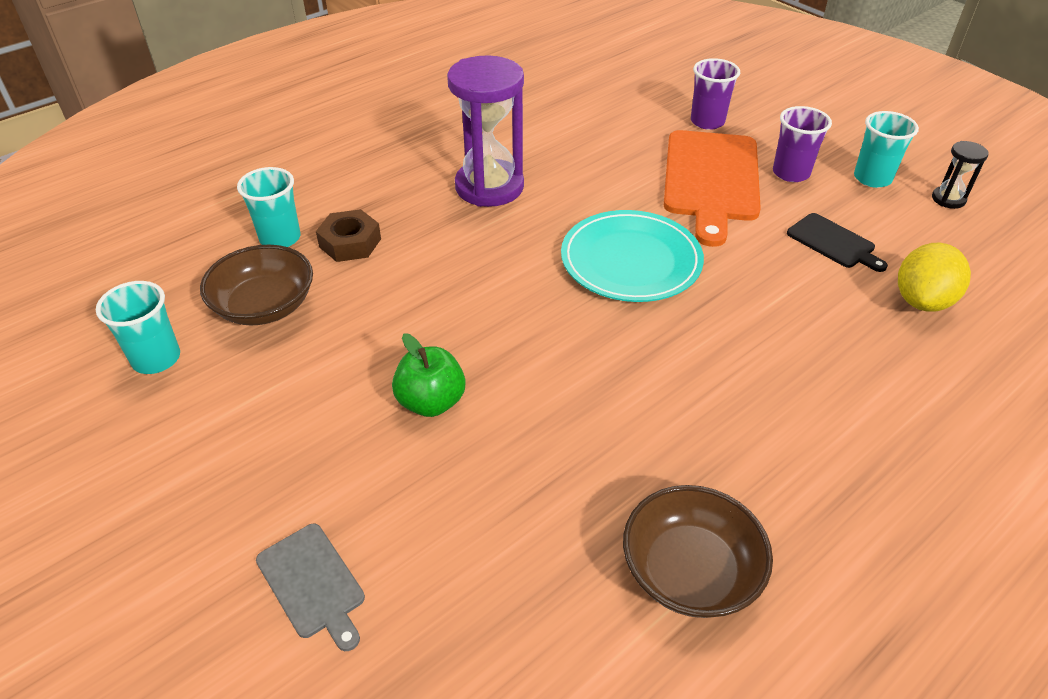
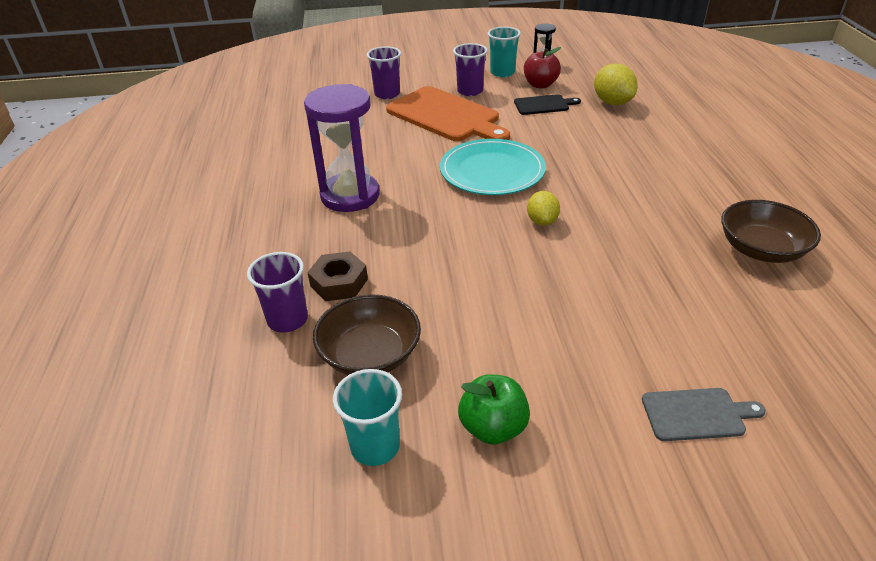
camera: 55 degrees left, 5 degrees down
(280, 238) = (287, 320): turquoise cup -> purple cup
(431, 402) = (557, 300): green apple -> green apple (493, 427)
(567, 337) = (542, 221): none -> yellow lemon
(883, 220) = (540, 85): none -> red apple

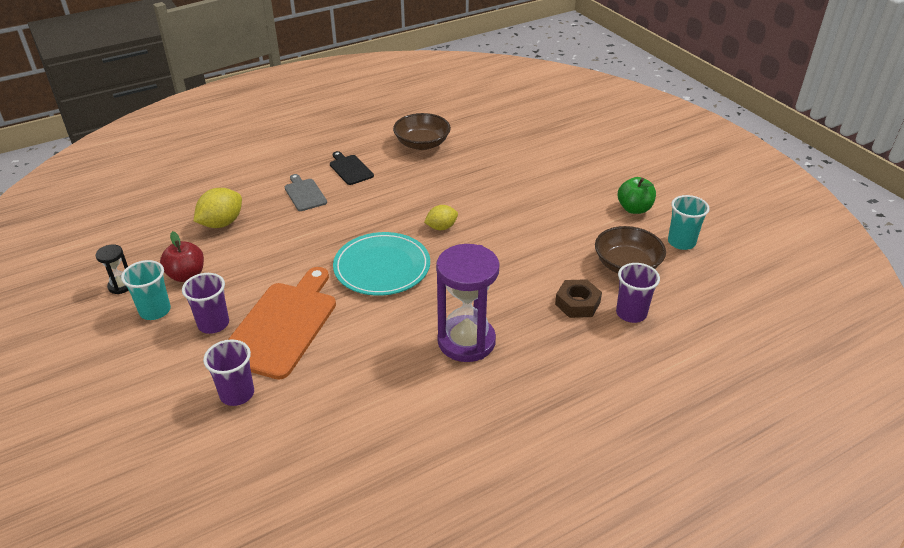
camera: 115 degrees left, 0 degrees up
(543, 105) = (237, 263): black cutting board -> black cutting board (350, 169)
(697, 414) = (572, 155): grey cutting board -> grey cutting board (304, 194)

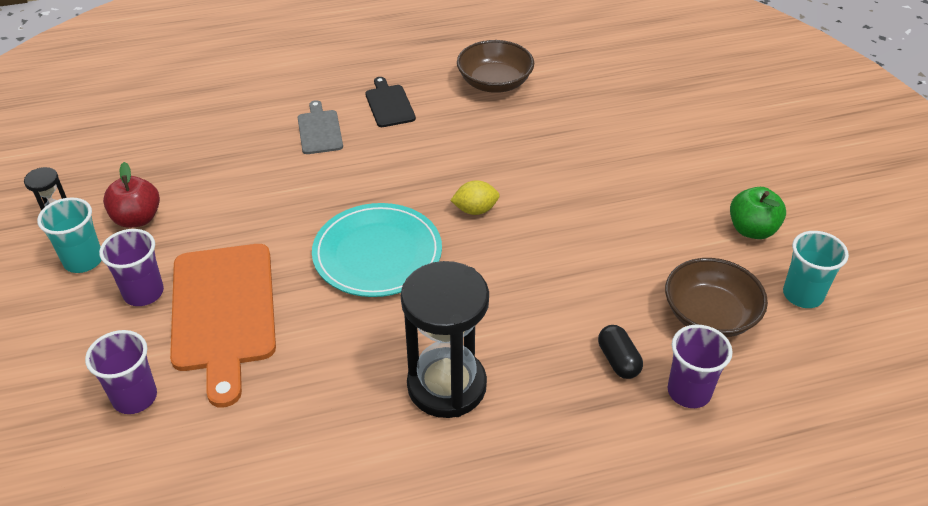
camera: 15 degrees right, 5 degrees up
(221, 223) = (205, 154): yellow lemon -> none
(282, 325) = (224, 312): orange cutting board -> orange cutting board turned 135 degrees clockwise
(466, 341) = (447, 386): purple hourglass -> black hourglass
(577, 303) = (618, 360): brown nut -> black capsule

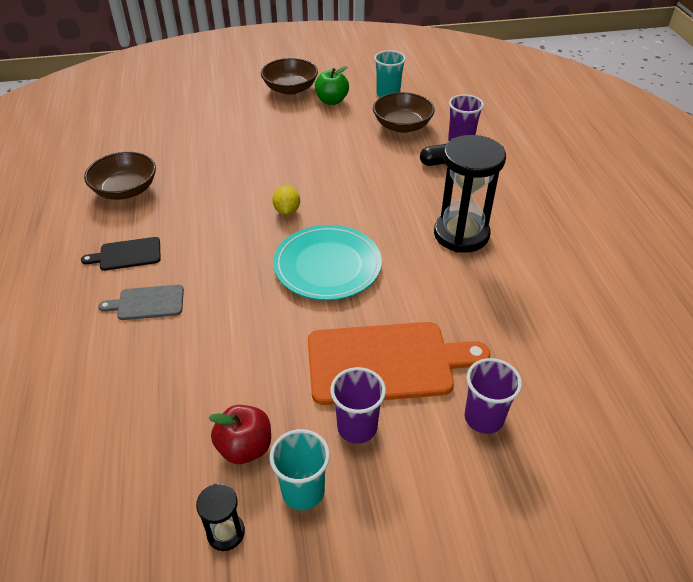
camera: 85 degrees left, 0 degrees up
(767, 183) = (290, 89): none -> brown bowl

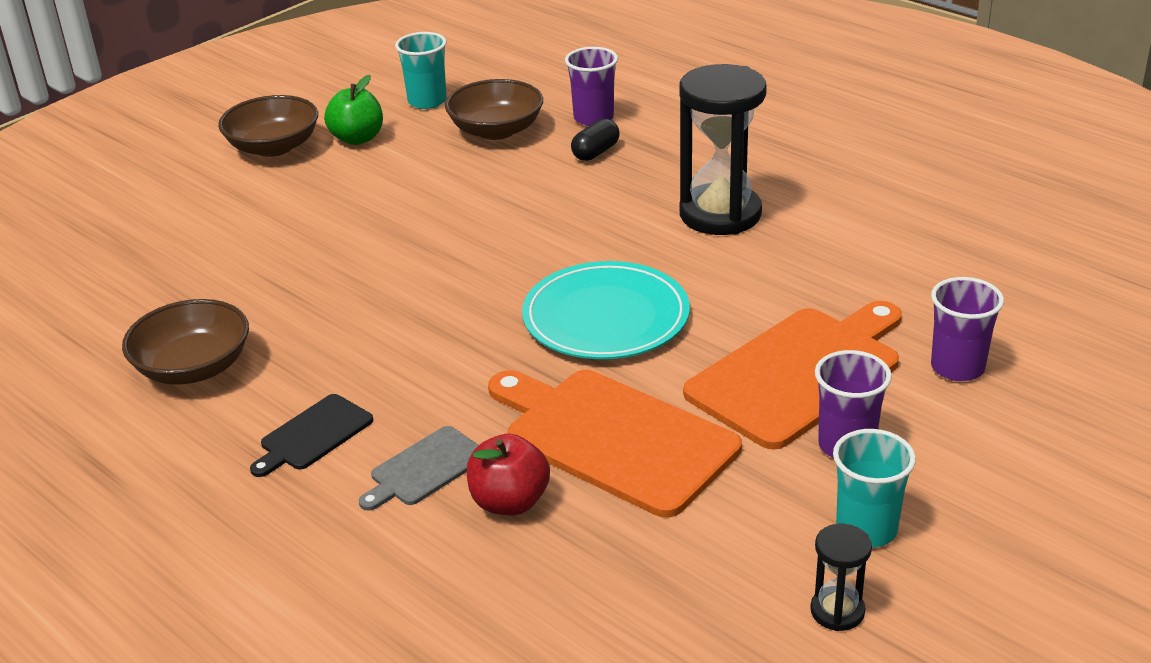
camera: 35 degrees left, 10 degrees down
(245, 447) = (753, 531): red apple -> red apple (509, 502)
(246, 341) = (613, 438): none -> orange cutting board
(287, 211) = (472, 286): yellow lemon -> none

